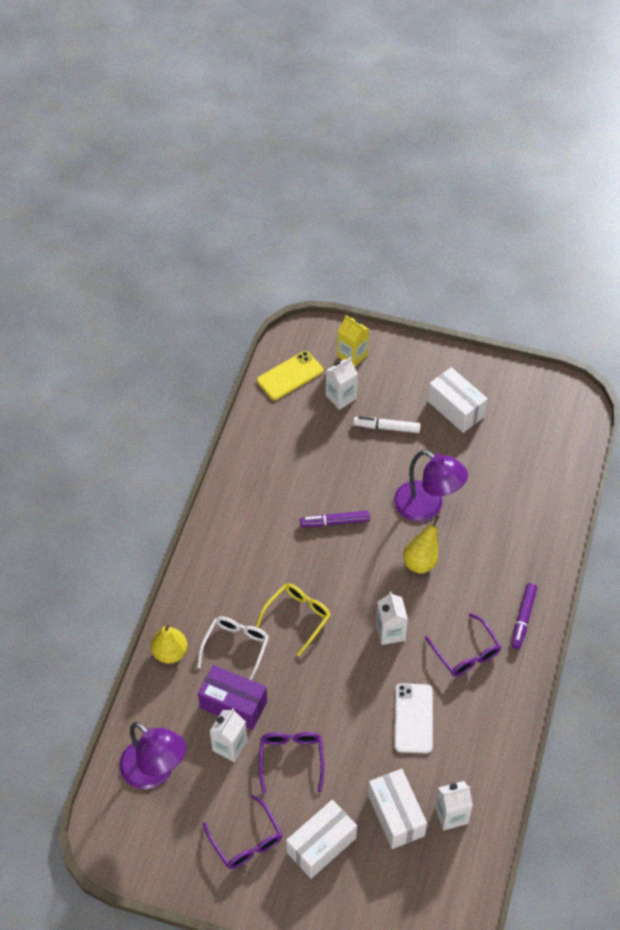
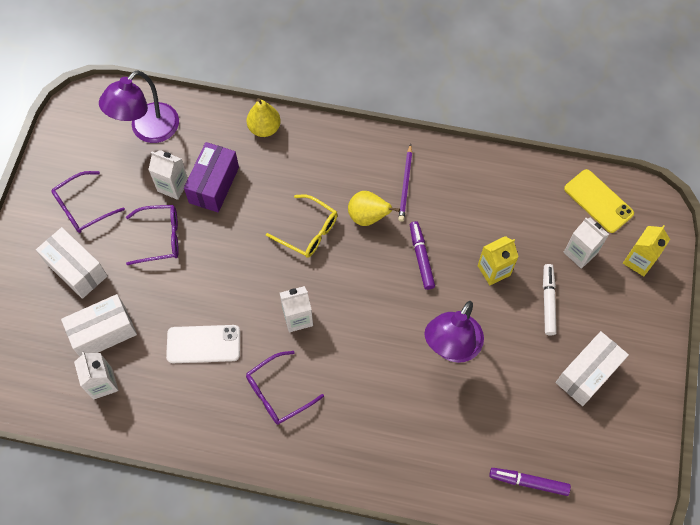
camera: 85 degrees right, 10 degrees up
(236, 647) = (273, 181): white glasses -> none
(254, 528) = (405, 184): none -> purple pencil
(353, 465) = (494, 270): none -> yellow carton
(421, 561) = (383, 344): yellow pear -> yellow pear (368, 217)
(523, 618) = (322, 452): purple marker -> purple marker (528, 482)

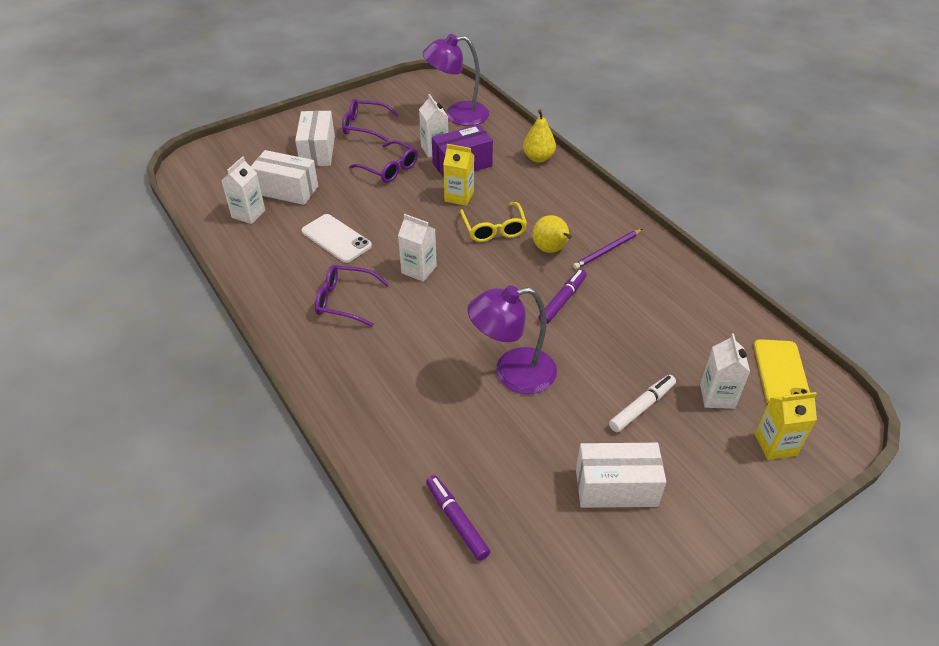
camera: 45 degrees right, 20 degrees down
(494, 270) = (616, 351): yellow carton -> yellow carton (459, 196)

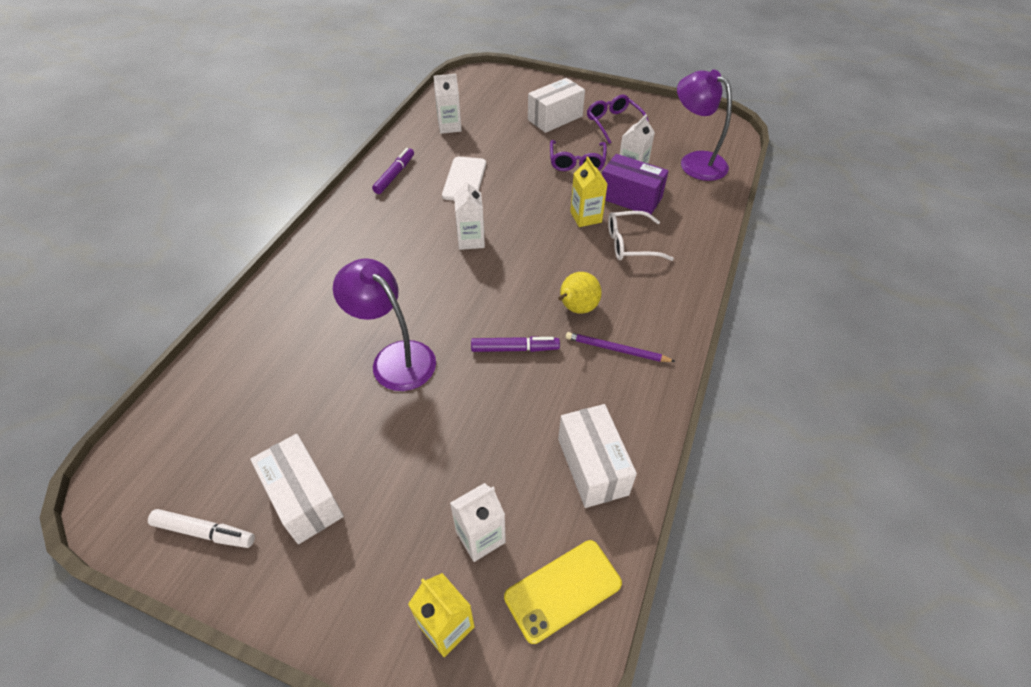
camera: 55 degrees right, 5 degrees up
(287, 190) = (494, 129): white box -> white box (592, 466)
(344, 300) = (400, 219): purple glasses -> none
(456, 520) = (210, 400): purple marker -> purple marker (394, 175)
(494, 229) = (566, 258): yellow glasses -> none
(511, 191) = (630, 244): none -> white glasses
(538, 158) = (698, 238): yellow pear -> none
(642, 407) = (419, 475): white marker -> white marker (205, 532)

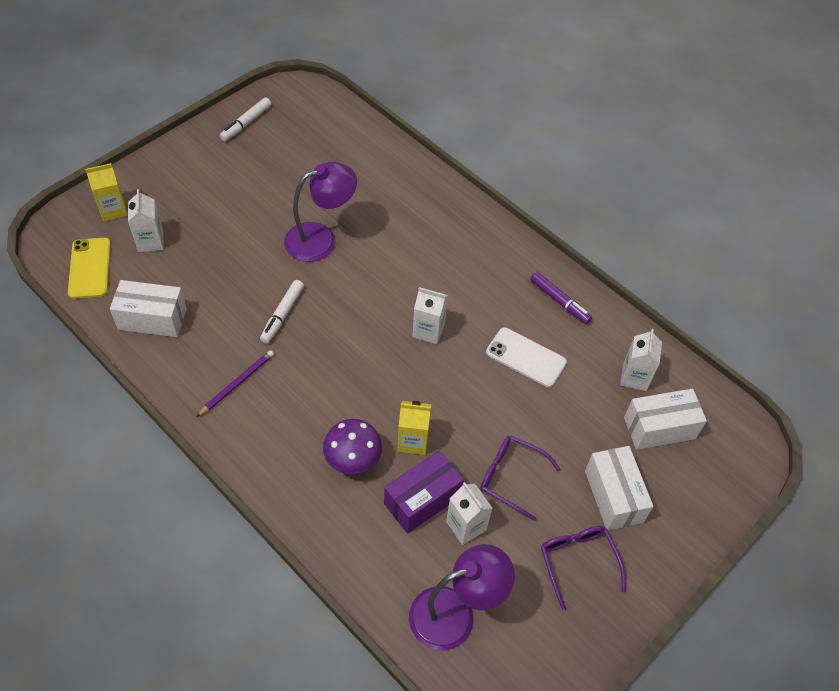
camera: 110 degrees right, 5 degrees up
(304, 498) = (237, 167): white box -> white box (659, 428)
(515, 349) = (282, 315): purple marker -> white marker
(576, 308) = (298, 376): yellow pear -> none
(613, 123) = (577, 561): purple glasses -> purple glasses turned 105 degrees counterclockwise
(630, 244) = (353, 461): white glasses -> purple mushroom

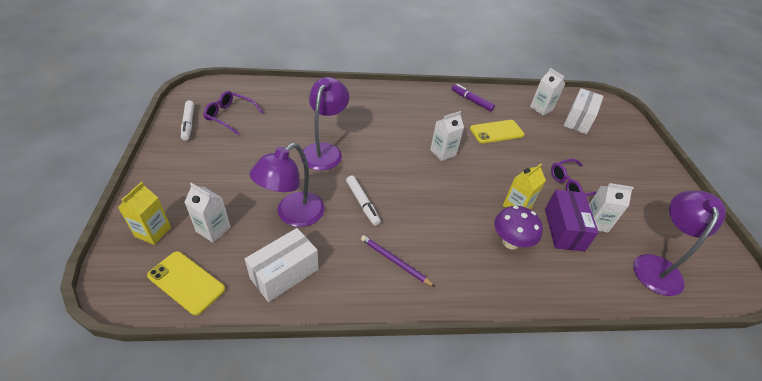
camera: 50 degrees left, 10 degrees down
(217, 278) = (293, 215): none -> purple lamp
(237, 383) = (394, 261): purple pencil -> purple pencil turned 45 degrees counterclockwise
(526, 357) = (496, 132): white phone -> yellow phone
(559, 301) = (471, 100): purple marker -> purple marker turned 135 degrees counterclockwise
(577, 561) = (645, 195): purple glasses -> purple glasses (229, 116)
(613, 496) = (610, 158): white box -> none

